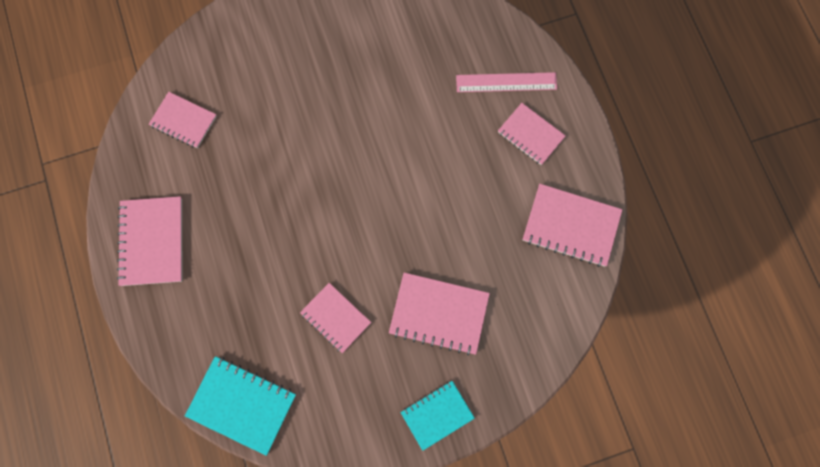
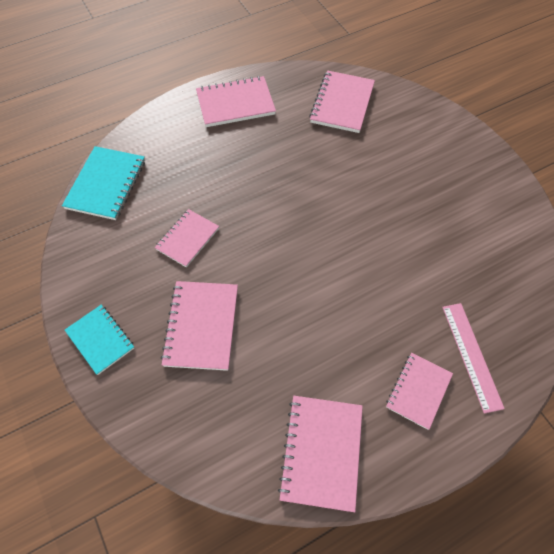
camera: 80 degrees right, 15 degrees down
(183, 121) = (342, 103): pink notebook -> pink notebook, size x1.50

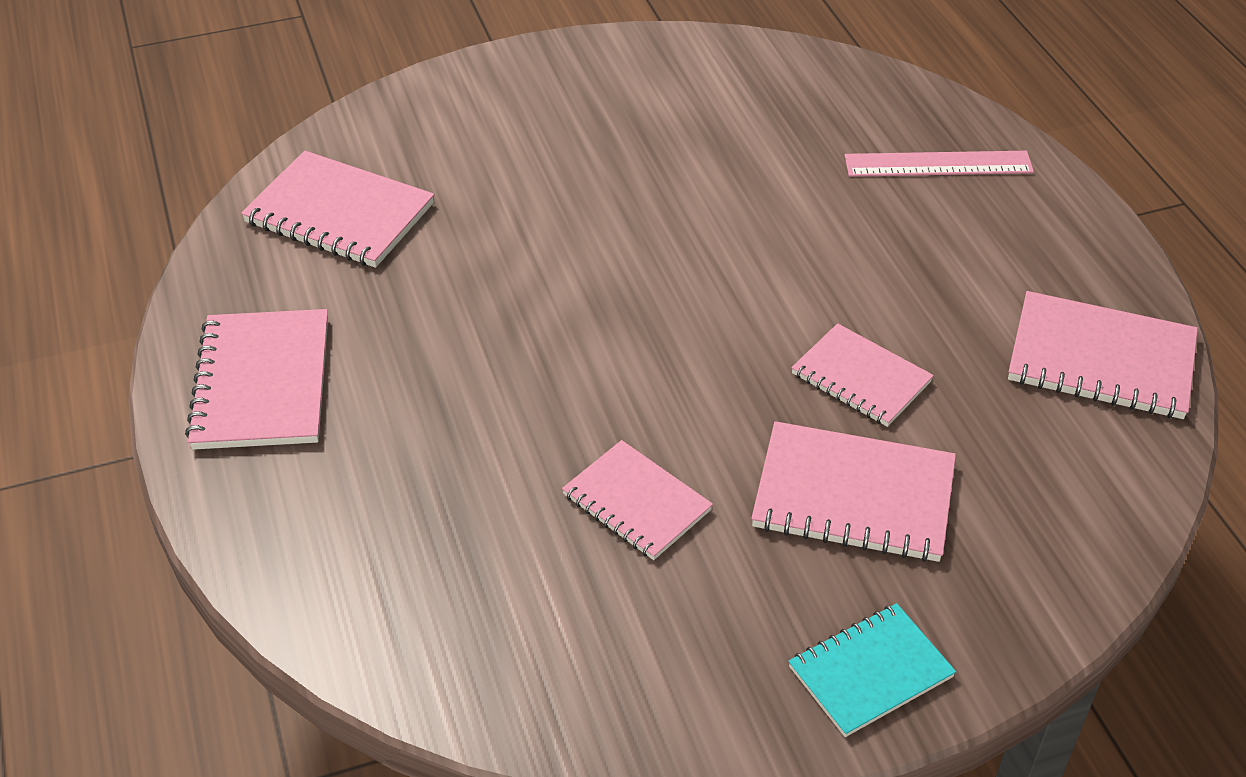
camera: 80 degrees left, 15 degrees down
(106, 184) = (433, 653): turquoise notebook -> none
(418, 391) = (996, 232): pink notebook -> pink notebook (861, 378)

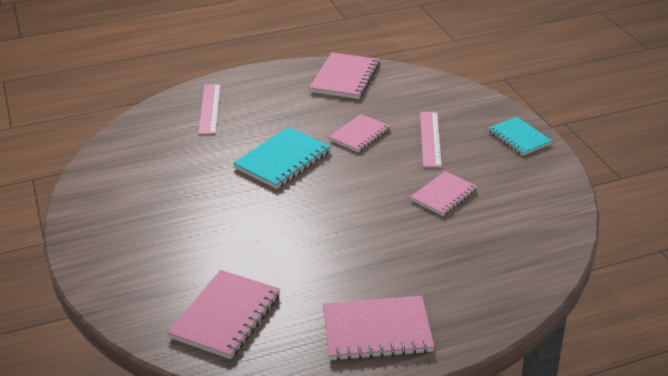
camera: 90 degrees left, 10 degrees down
(762, 266) = (283, 160): none -> turquoise notebook
(853, 496) = (430, 139): pink notebook -> pink ruler

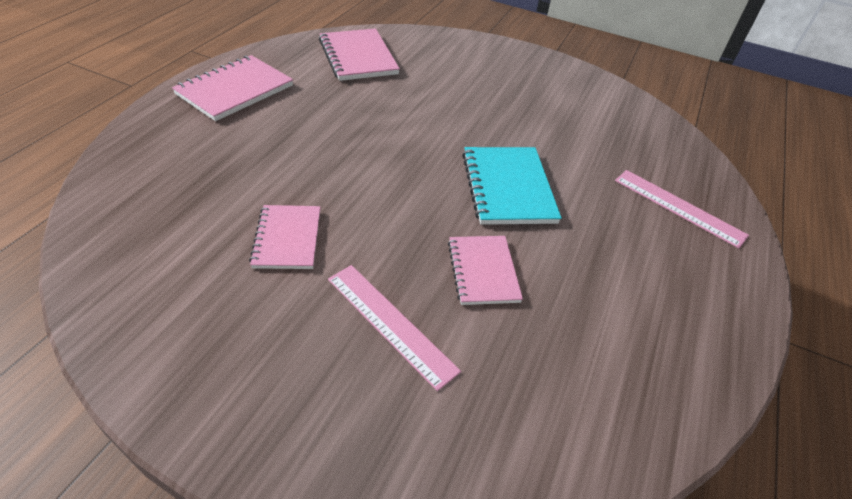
camera: 130 degrees right, 10 degrees up
(345, 78) = (651, 376): pink notebook -> none
(519, 138) = (255, 420): turquoise notebook -> none

